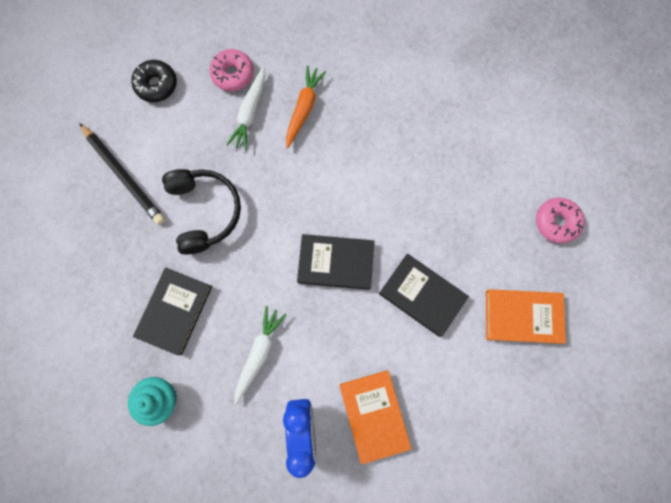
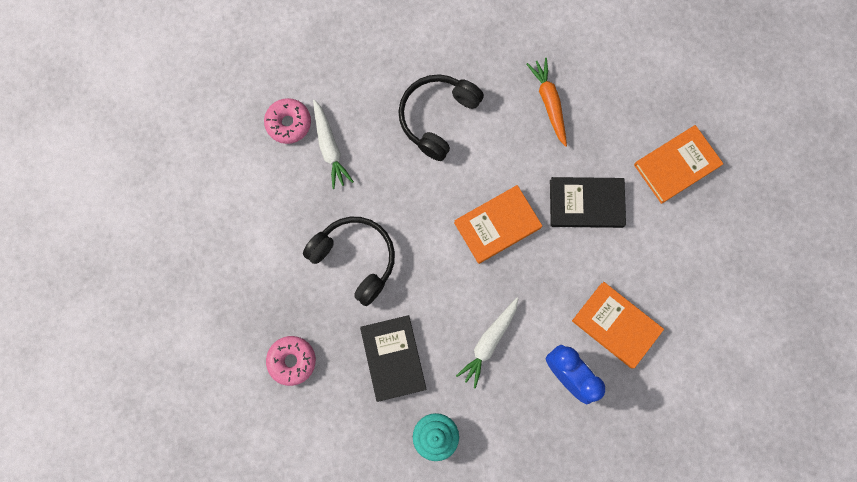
camera: 35 degrees left, 0 degrees up
(124, 176) = (260, 277): black pencil -> none
(157, 85) = (227, 178): black donut -> none
(259, 353) = (489, 342): white carrot -> white carrot turned 135 degrees counterclockwise
(304, 109) = (374, 113): orange carrot -> orange carrot (549, 103)
(336, 262) = (497, 225): black book -> orange book
(350, 145) = (437, 117): none -> black headphones
(556, 222) = (650, 70): pink donut -> pink donut (292, 361)

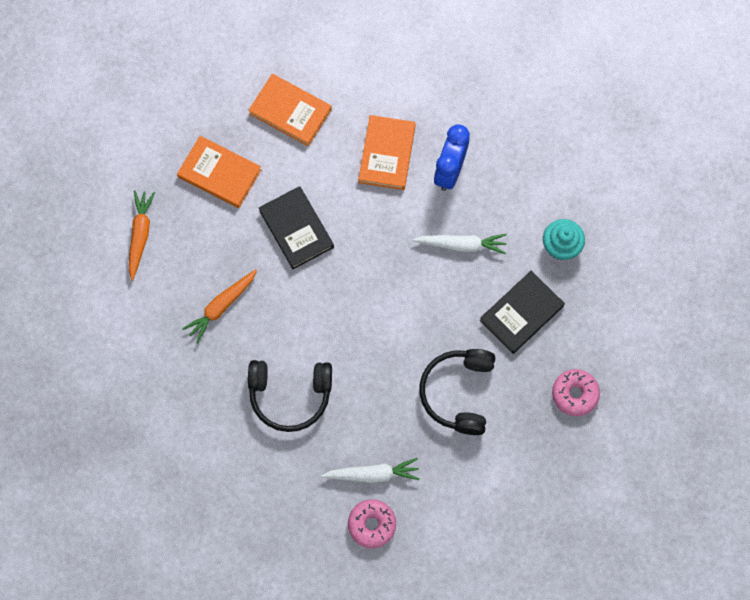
camera: 120 degrees left, 5 degrees down
(330, 147) = (372, 474): white carrot -> white carrot turned 45 degrees clockwise
(497, 225) = (358, 291): orange book -> orange book (290, 112)
(653, 70) = (140, 235): none -> orange carrot

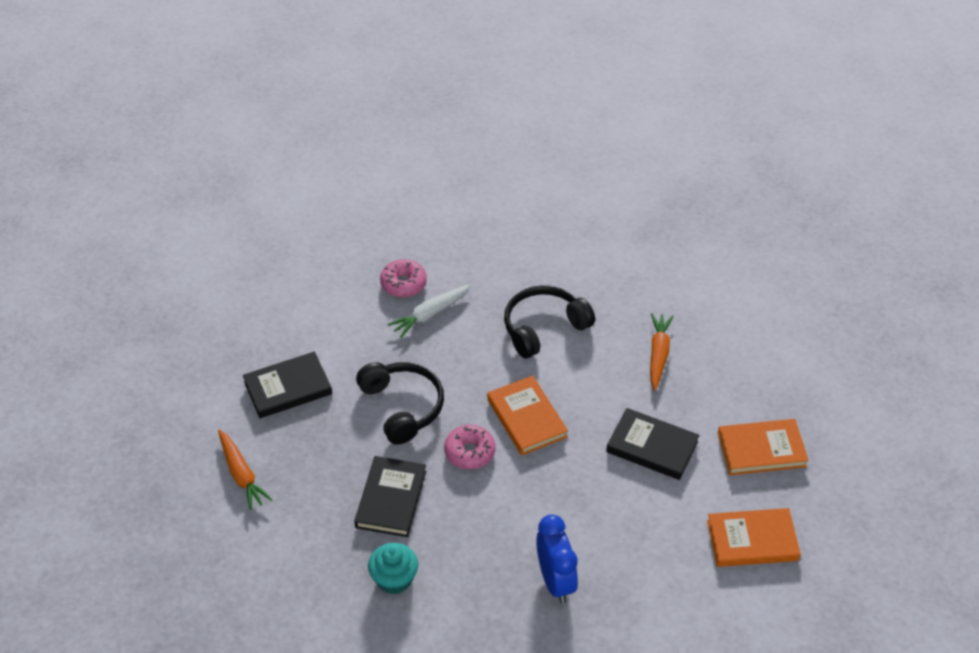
camera: 145 degrees right, 25 degrees down
(140, 235) = (777, 365): orange carrot -> orange carrot (241, 474)
(386, 154) = (628, 559): orange book -> orange book (527, 418)
(461, 245) = (491, 523): white carrot -> none
(538, 474) = (288, 388): none -> black book
(574, 394) = (295, 463): pink donut -> pink donut (469, 452)

